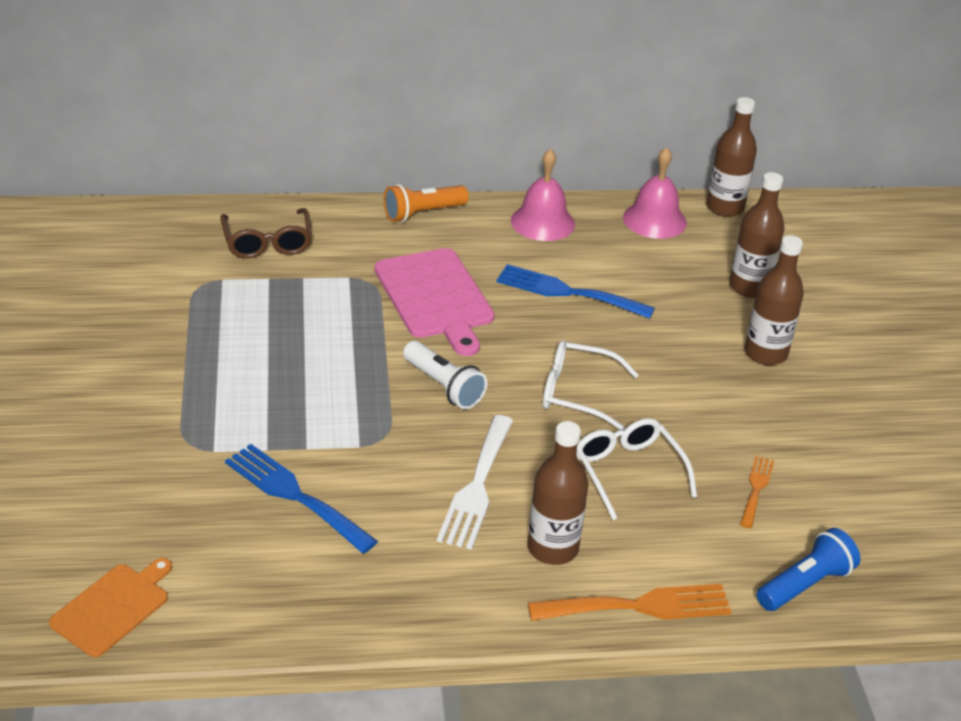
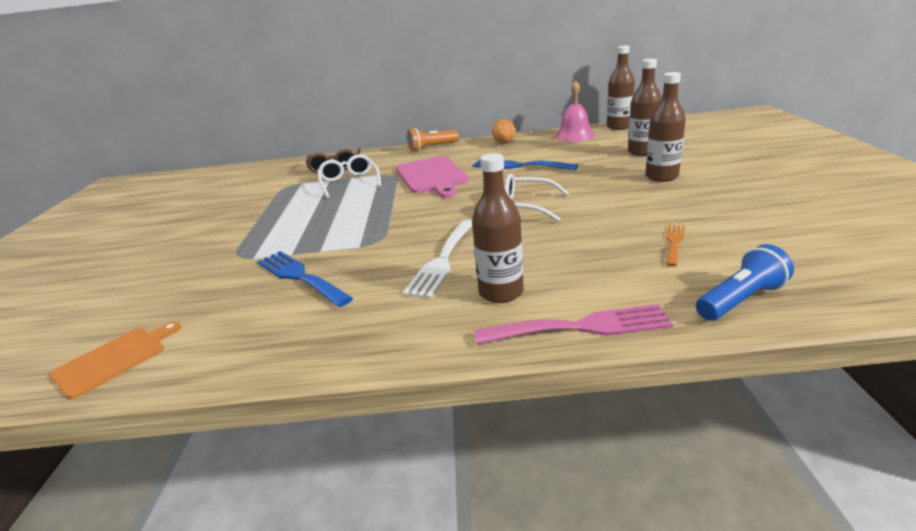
camera: 10 degrees right, 10 degrees down
(444, 386) = (428, 212): white flashlight -> none
(542, 222) = (504, 143): pink bell -> orange egg
(628, 471) = (564, 242): white glasses -> white glasses (349, 182)
(639, 606) = (581, 327): orange fork -> pink fork

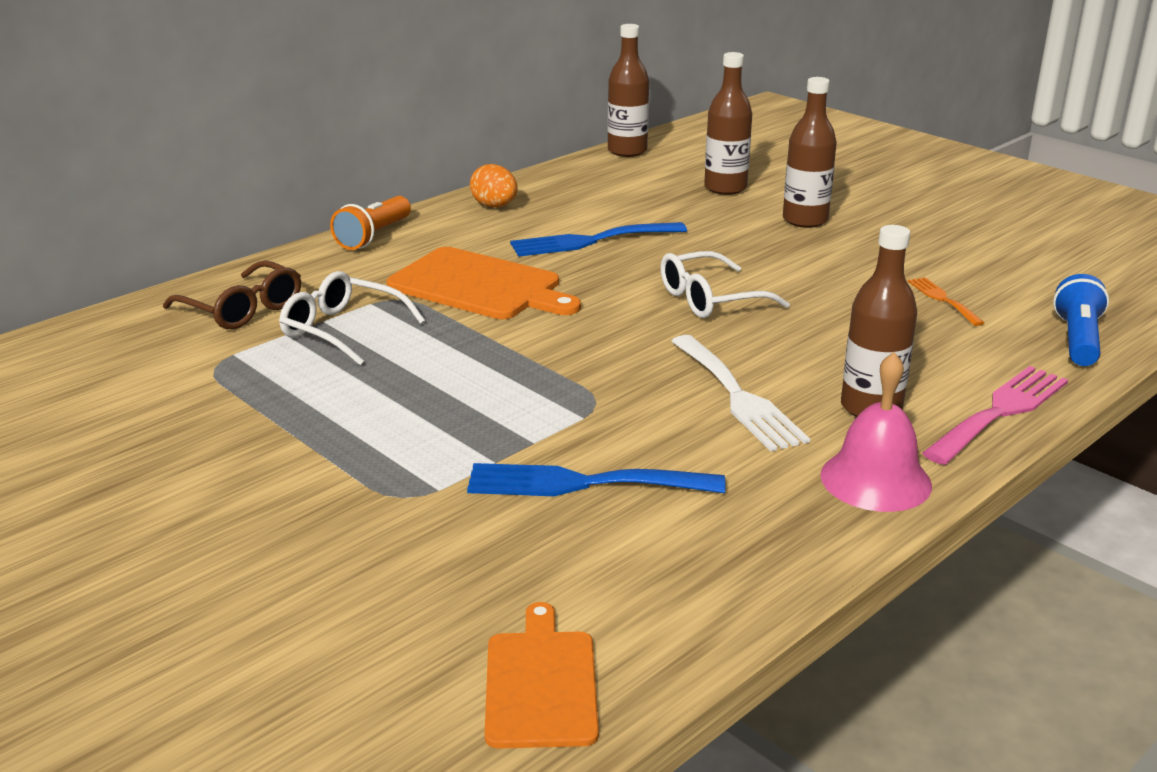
camera: 45 degrees left, 0 degrees up
(432, 176) = (480, 286): pink cutting board -> orange cutting board
(574, 135) = (585, 175): pink bell -> pink bell (875, 480)

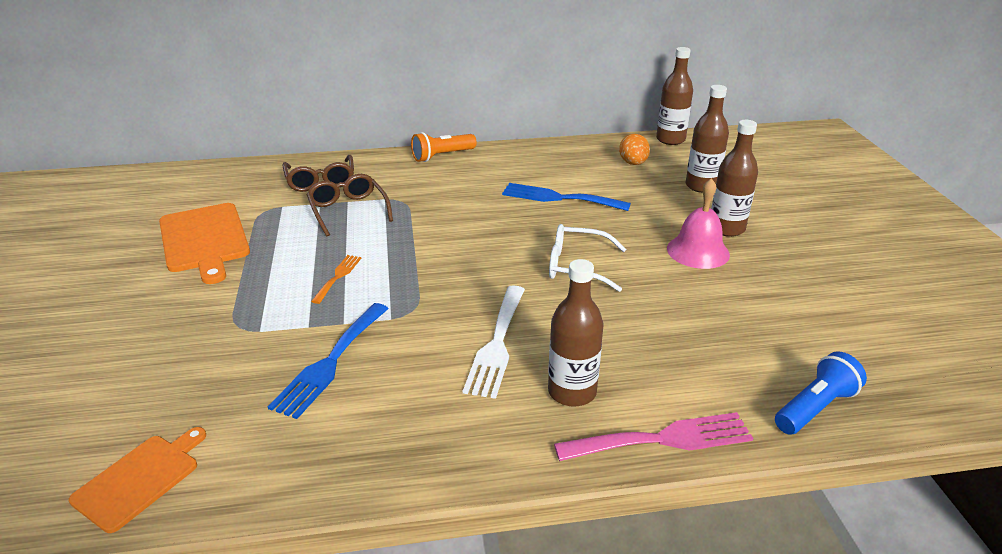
camera: 35 degrees right, 5 degrees up
(342, 330) = (348, 211): white glasses -> brown glasses
(480, 286) = (454, 207): orange cutting board -> orange cutting board (205, 240)
(494, 206) = (534, 156): orange egg -> orange egg (633, 163)
(582, 483) = (330, 362): blue fork -> blue fork turned 105 degrees counterclockwise
(875, 480) = (498, 448): pink bell -> pink bell (698, 251)
(942, 299) = (746, 329): orange fork -> orange fork (338, 276)

